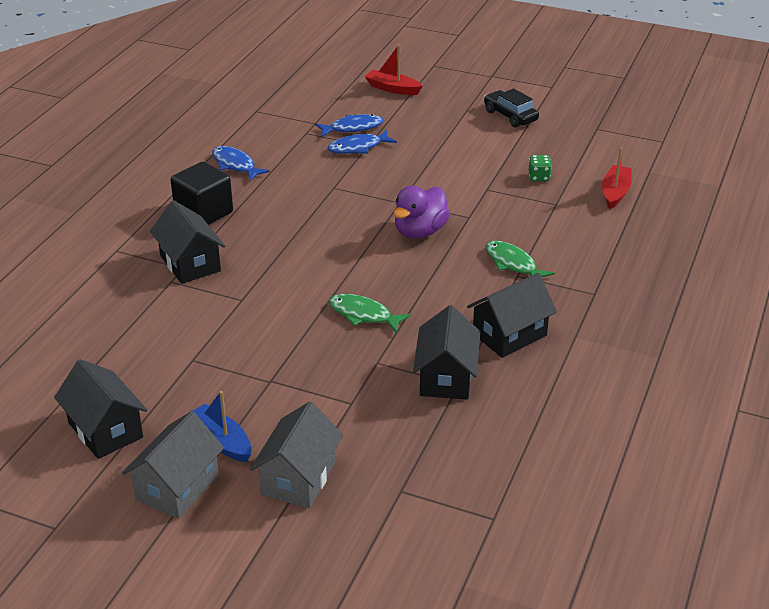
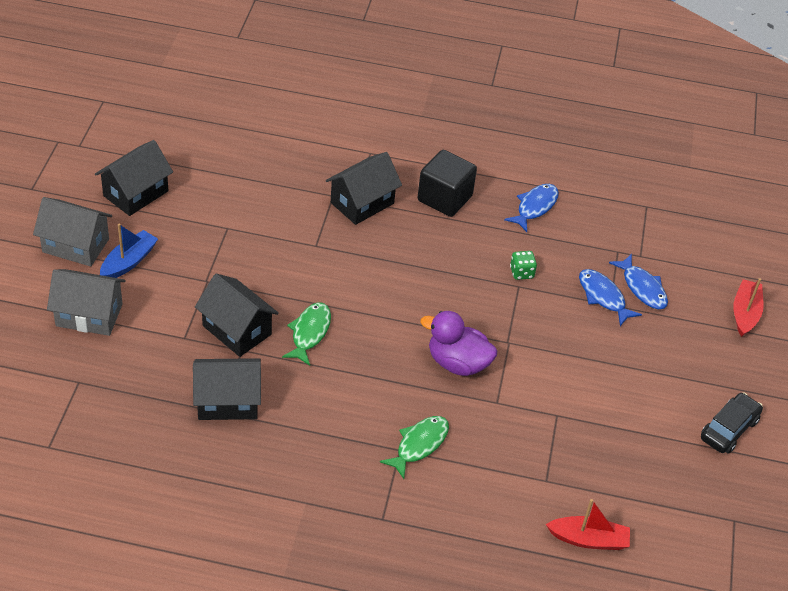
camera: 75 degrees right, 10 degrees up
(509, 335) = (299, 447): black house -> black house (237, 330)
(539, 177) = (598, 462): green dice -> green dice (521, 273)

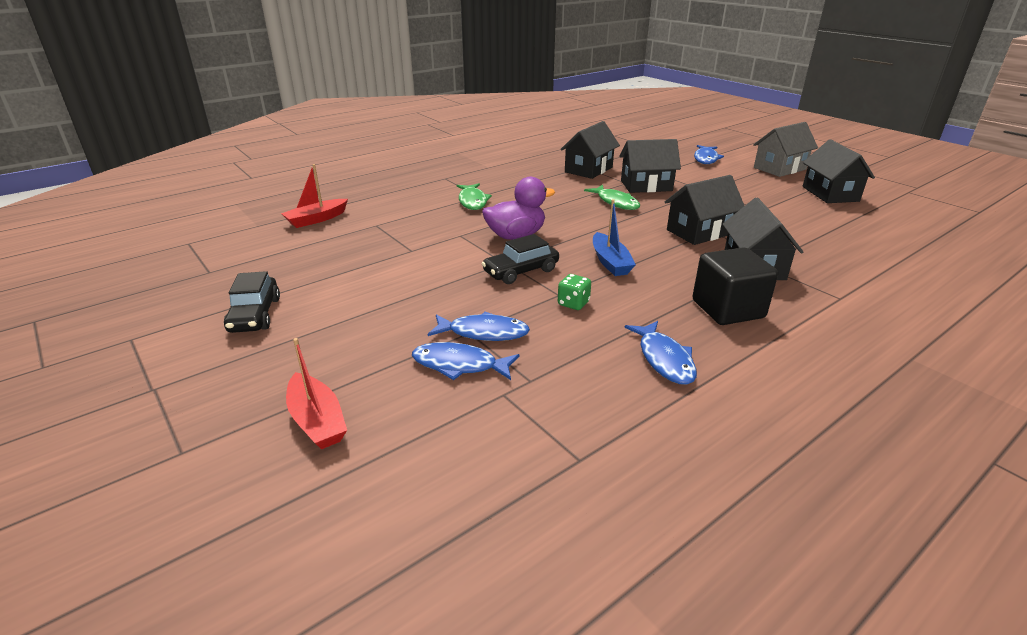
camera: 135 degrees right, 15 degrees down
(89, 315) = (706, 159): grey house -> blue fish
(129, 262) = (749, 176): blue boat -> blue boat (610, 262)
(325, 251) = (699, 232): none -> black house
(511, 324) = (521, 271): none -> black car

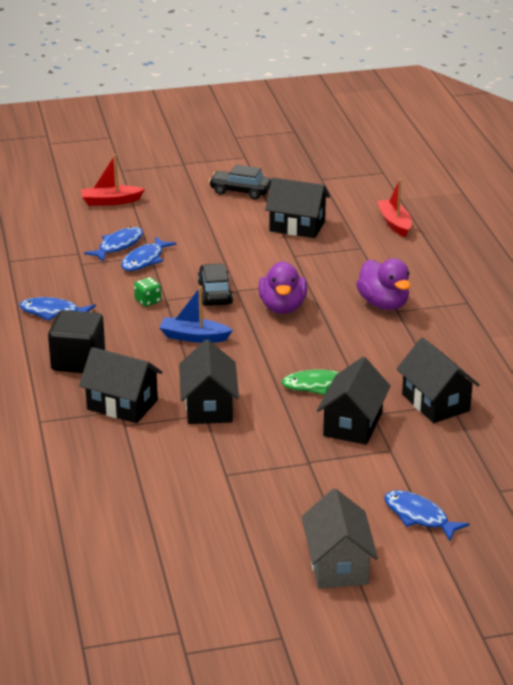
camera: 115 degrees right, 0 degrees up
(472, 201) = (383, 304): green fish -> purple duck
(830, 194) = (225, 554): black house -> black house (297, 226)

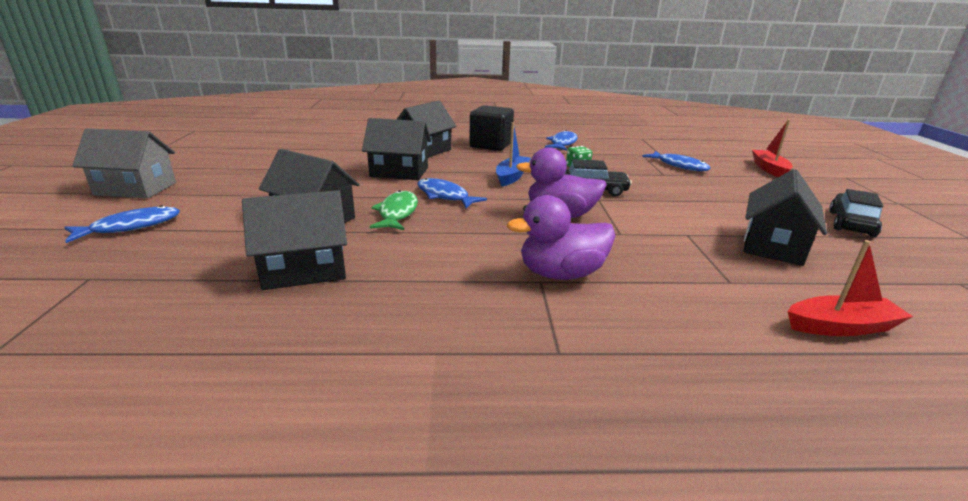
camera: 100 degrees right, 5 degrees down
(145, 260) = (654, 172): blue fish -> blue fish (445, 196)

